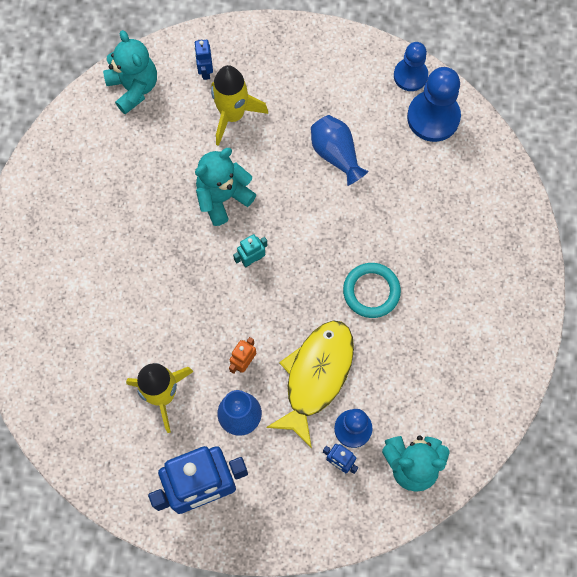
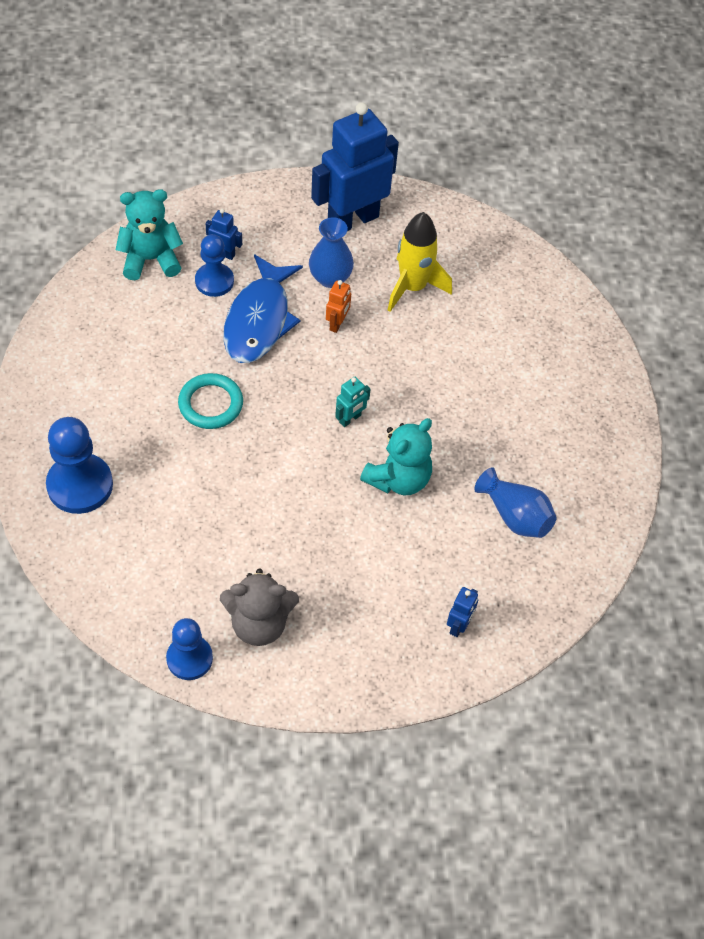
camera: 165 degrees right, 15 degrees down
(133, 87) = (542, 591): turquoise teddy bear -> none
(205, 71) = (459, 626): blue robot -> blue robot turned 45 degrees clockwise
(232, 115) = (410, 574): yellow rocket -> none
(316, 376) = (259, 320): yellow fish -> blue fish
(336, 154) = (273, 545): blue vase -> blue vase (515, 516)
(355, 94) = (259, 623): none -> grey teddy bear
(433, 117) = (155, 607): blue pawn -> blue pawn (80, 485)

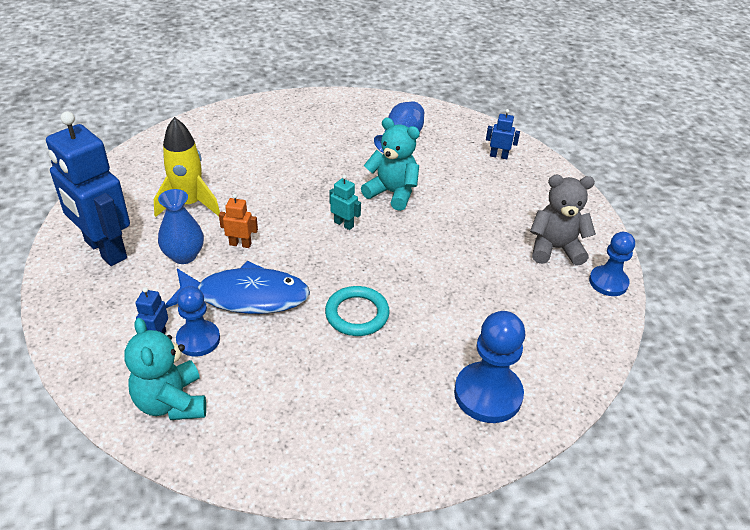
camera: 100 degrees left, 15 degrees down
(259, 623) = (555, 249): grey teddy bear -> grey teddy bear turned 75 degrees counterclockwise

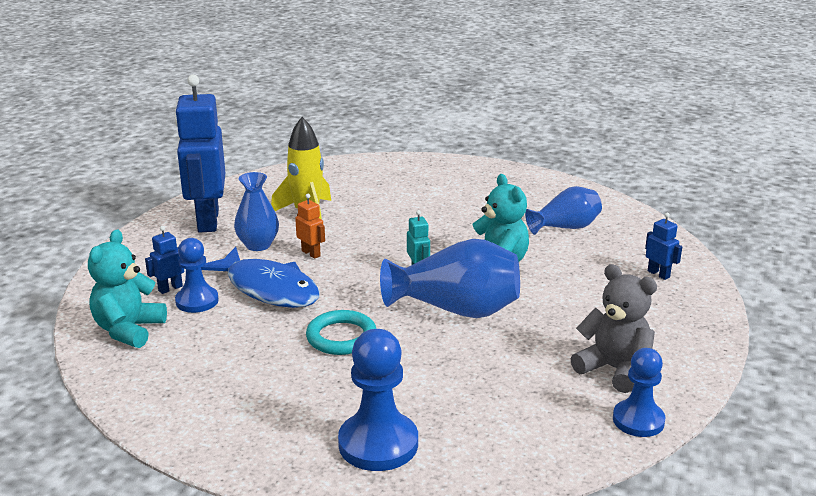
camera: 40 degrees right, 15 degrees down
(408, 247) = (456, 309): none -> blue vase

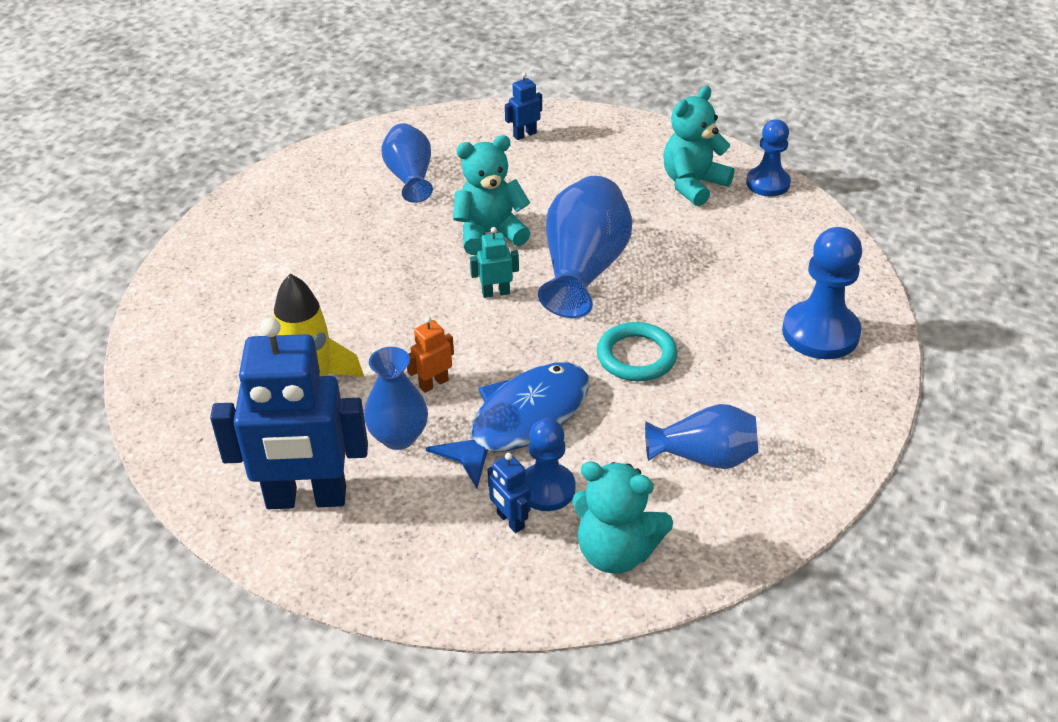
camera: 85 degrees left, 15 degrees up
(216, 370) = (704, 457): none -> blue vase
(614, 369) = (693, 185): grey teddy bear -> turquoise teddy bear

